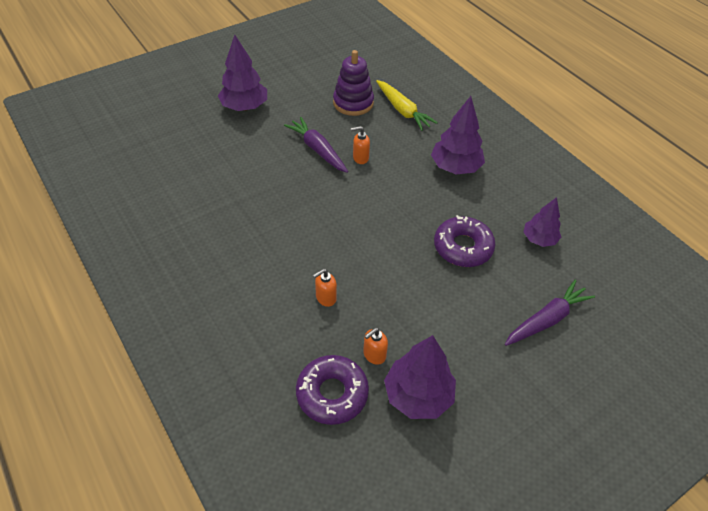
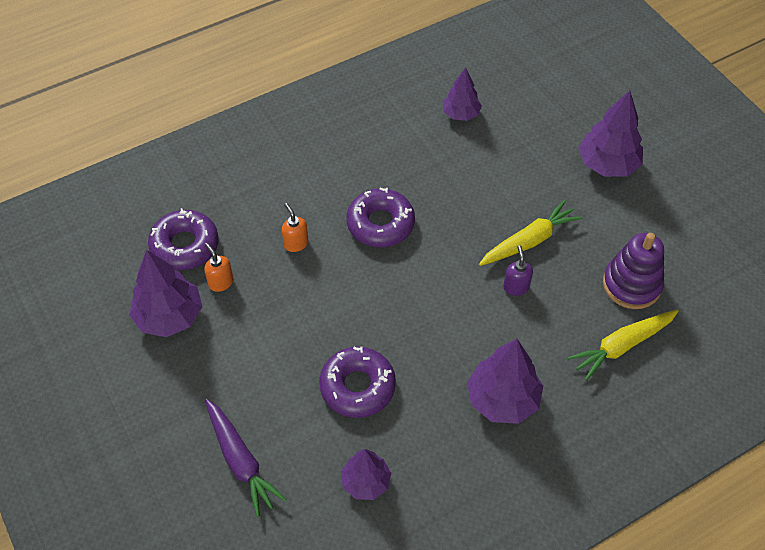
camera: 95 degrees right, 5 degrees up
(179, 186) = (461, 114): none -> purple tree
(302, 238) = (380, 224): none -> purple donut
(317, 150) = (529, 241): purple carrot -> yellow carrot
(360, 158) = (516, 287): orange soap dispenser -> purple soap dispenser

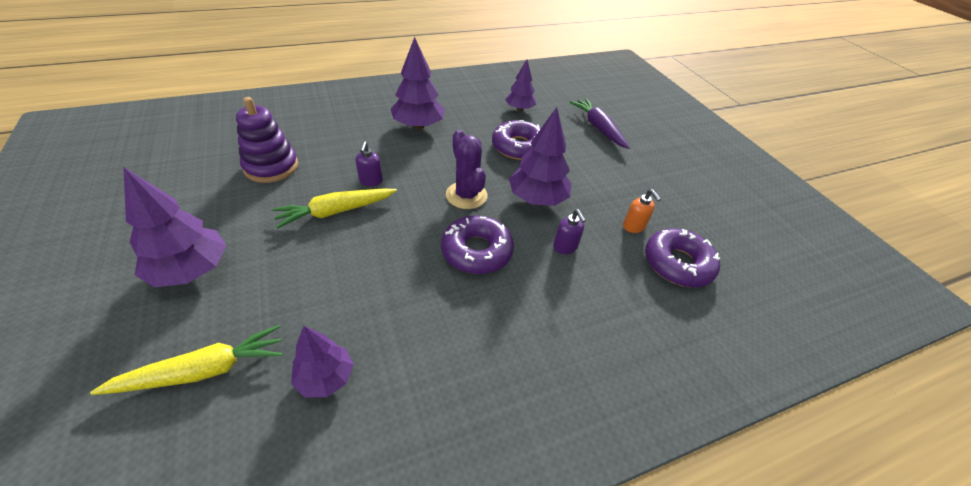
camera: 175 degrees left, 10 degrees down
(169, 316) = (672, 209): purple tree -> purple tree (537, 199)
(296, 243) = (565, 247): orange soap dispenser -> purple soap dispenser
(406, 288) = (466, 195): none -> purple cactus
(622, 346) = (313, 136): yellow carrot -> yellow carrot (203, 371)

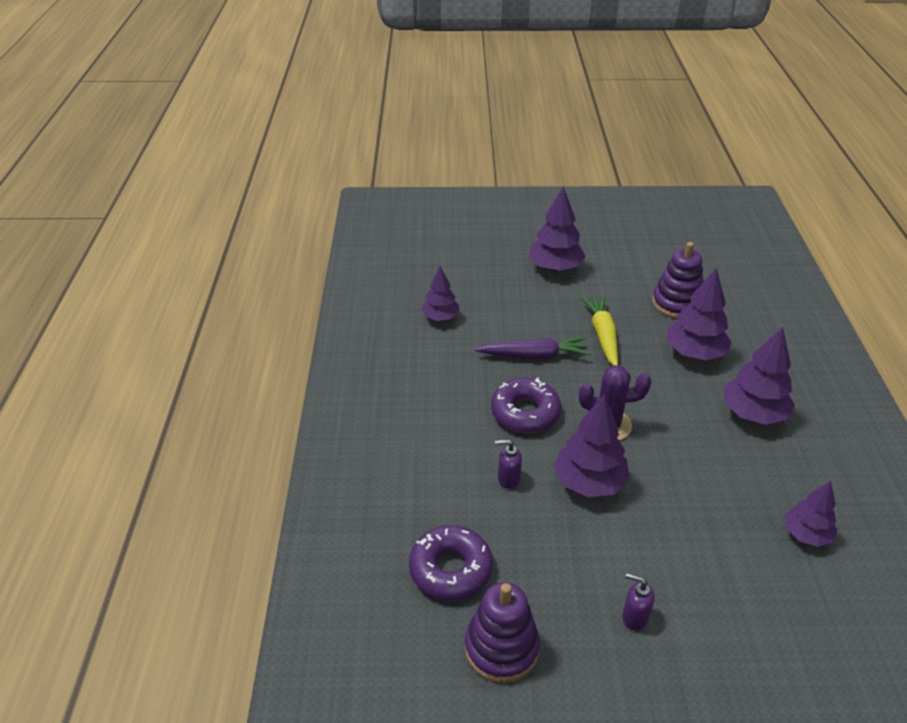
camera: 115 degrees right, 5 degrees down
(203, 371) = (469, 274): yellow carrot -> none
(350, 154) = (694, 353): none -> purple tree
(371, 181) = (644, 361): purple soap dispenser -> purple soap dispenser (634, 617)
(518, 147) = (699, 499): purple donut -> none
(598, 128) = (749, 623): purple carrot -> purple carrot (534, 356)
(633, 227) = (519, 556): orange soap dispenser -> none
(708, 222) = (501, 648): none -> purple stacking toy

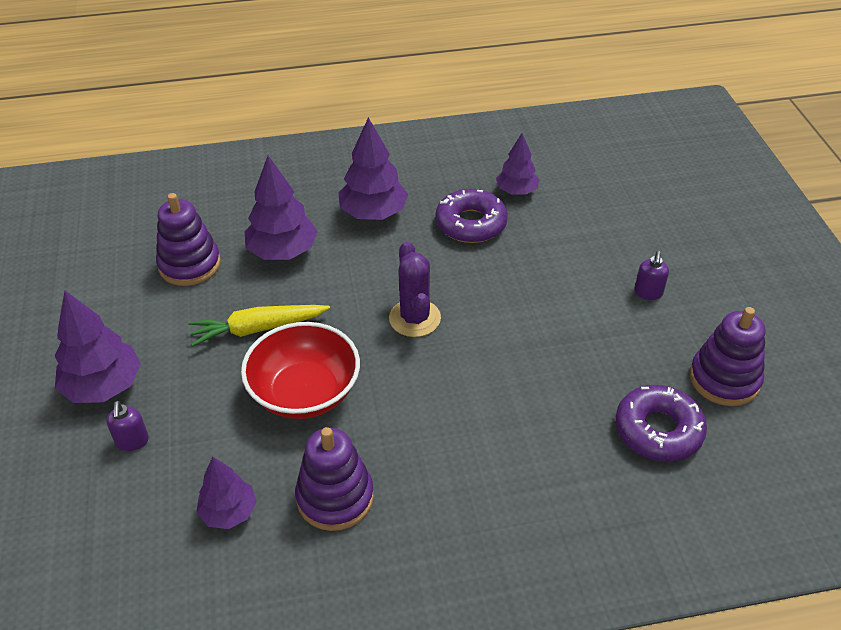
camera: 100 degrees left, 5 degrees up
(438, 363) = (335, 497): none -> purple stacking toy
(508, 479) = (520, 396): purple soap dispenser -> purple soap dispenser (132, 441)
(525, 412) = (411, 392): purple donut -> purple donut (471, 224)
(534, 356) = (305, 392): purple carrot -> red bowl
(589, 482) = (503, 329): purple tree -> none

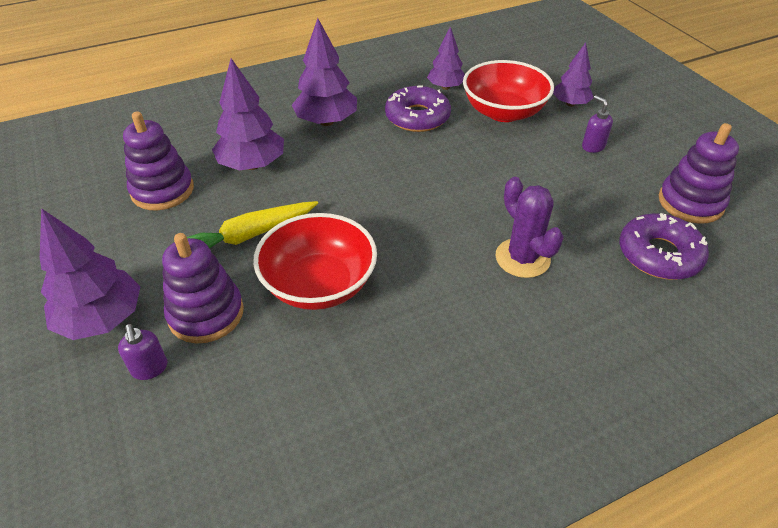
camera: 15 degrees left, 0 degrees up
(229, 512) = (280, 419): purple tree -> purple tree (570, 104)
(335, 497) = (388, 379): purple stacking toy -> purple stacking toy (206, 314)
(414, 318) = (399, 200): purple cactus -> purple cactus (522, 258)
(567, 233) = (503, 112): none -> red bowl
(648, 293) = (593, 146): purple soap dispenser -> purple soap dispenser turned 150 degrees clockwise

